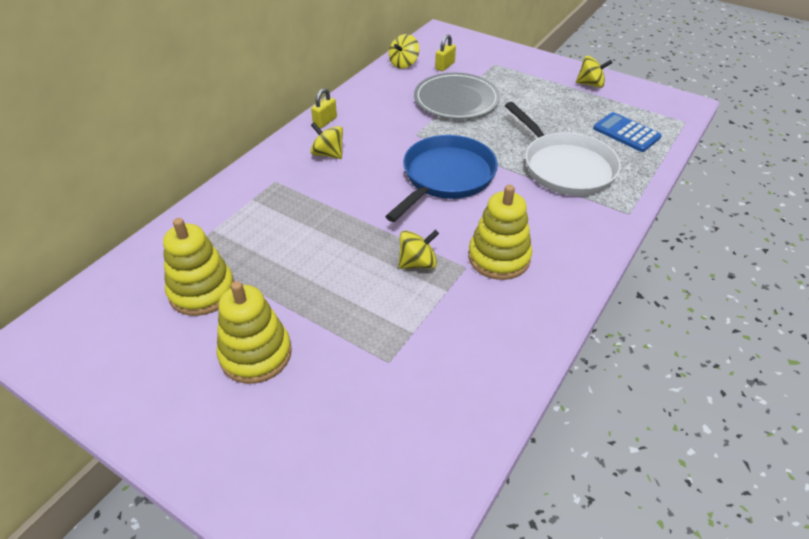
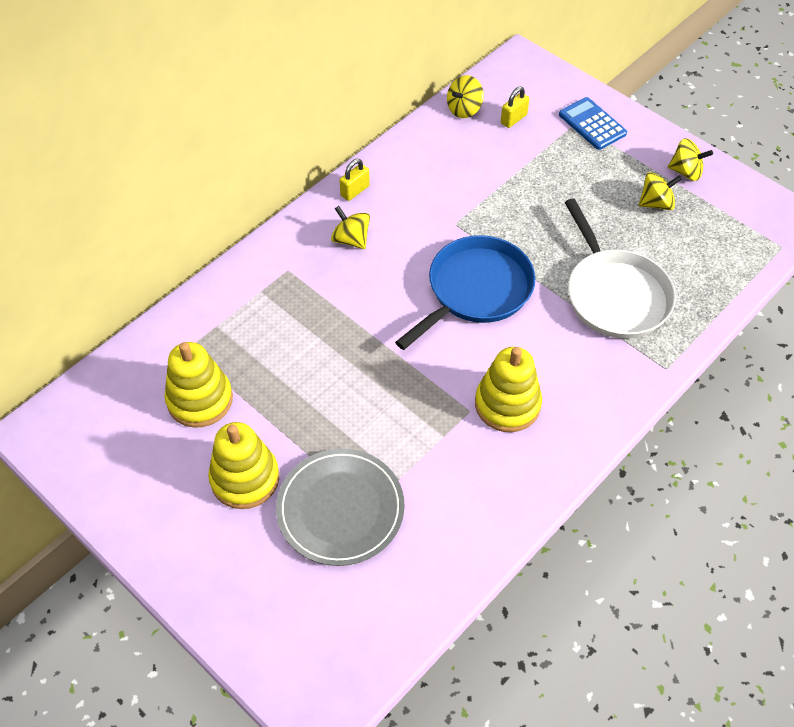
camera: 10 degrees right, 10 degrees up
(417, 263) = (421, 398): yellow spinning top -> yellow spinning top (656, 203)
(456, 100) = (514, 177): grey plate -> grey plate (340, 509)
(626, 133) = (703, 254): blue calculator -> blue calculator (592, 124)

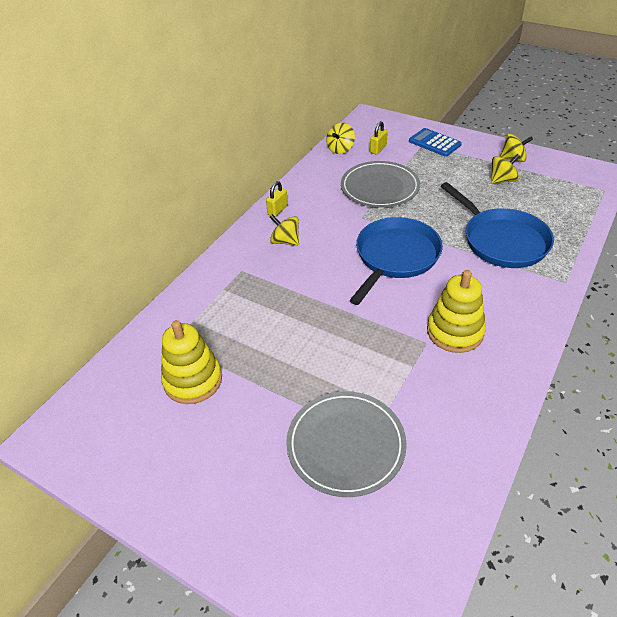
camera: 10 degrees left, 10 degrees down
(245, 478) = (251, 437): yellow stacking toy -> none
(493, 182) = (379, 187): none -> grey plate
(615, 294) = (501, 241): white pan -> blue pan

